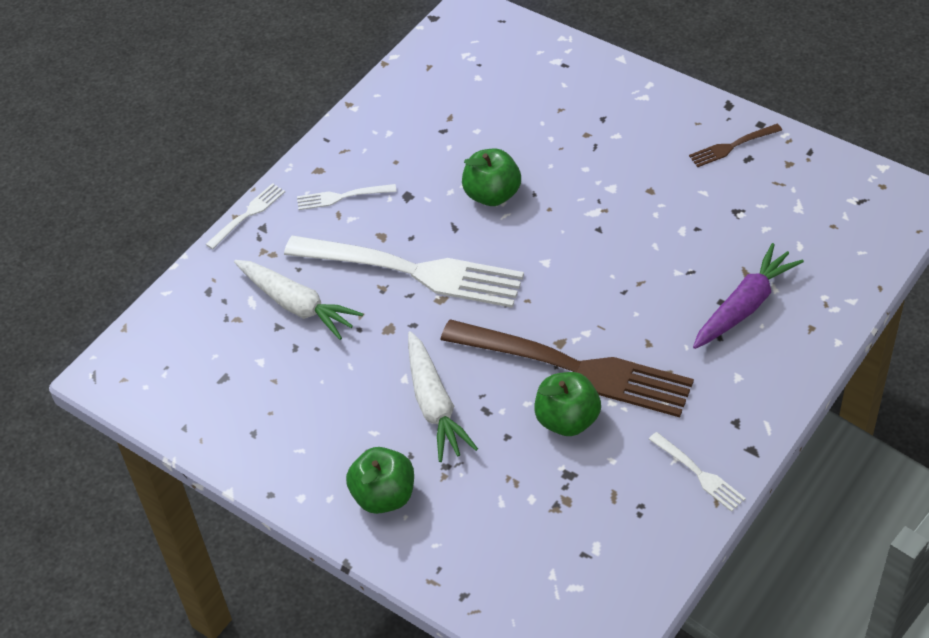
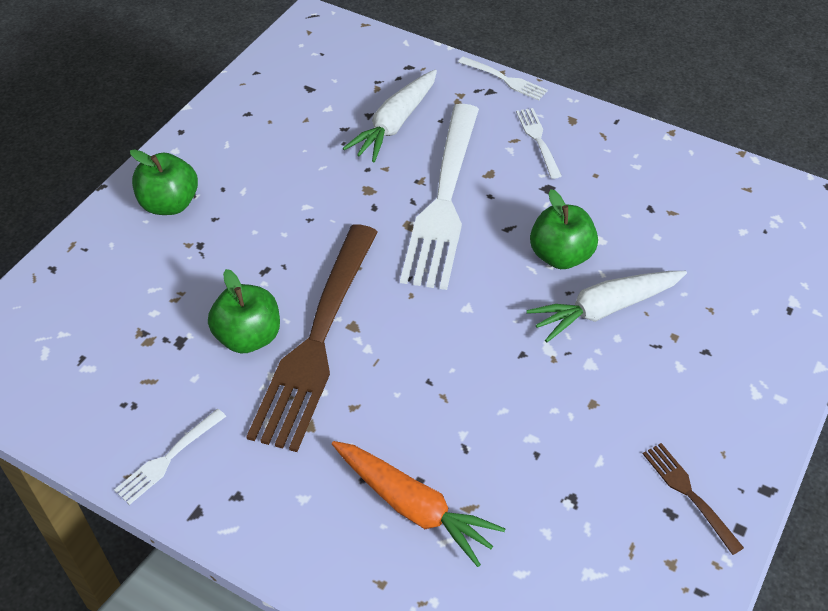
camera: 80 degrees right, 0 degrees up
(434, 405) = (273, 231): white carrot -> white carrot (604, 309)
(745, 306) = (413, 506): purple carrot -> orange carrot

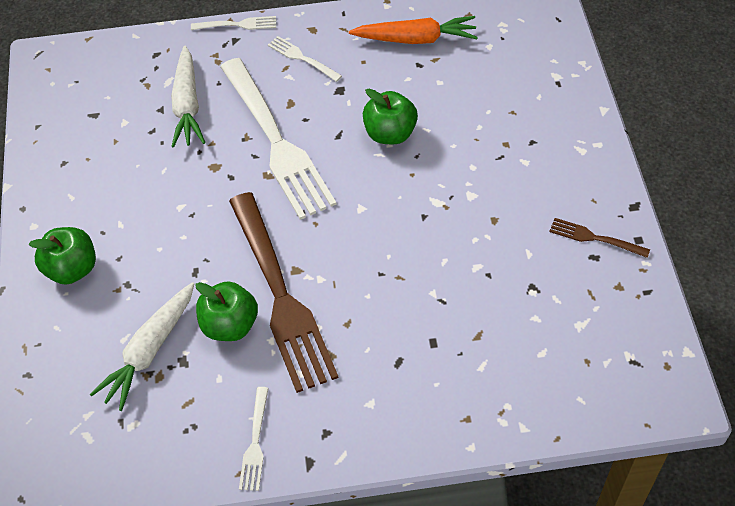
camera: 35 degrees left, 5 degrees up
(413, 506) = (444, 359): orange carrot -> orange carrot (416, 39)
(604, 309) = (449, 153): white carrot -> white carrot (149, 351)

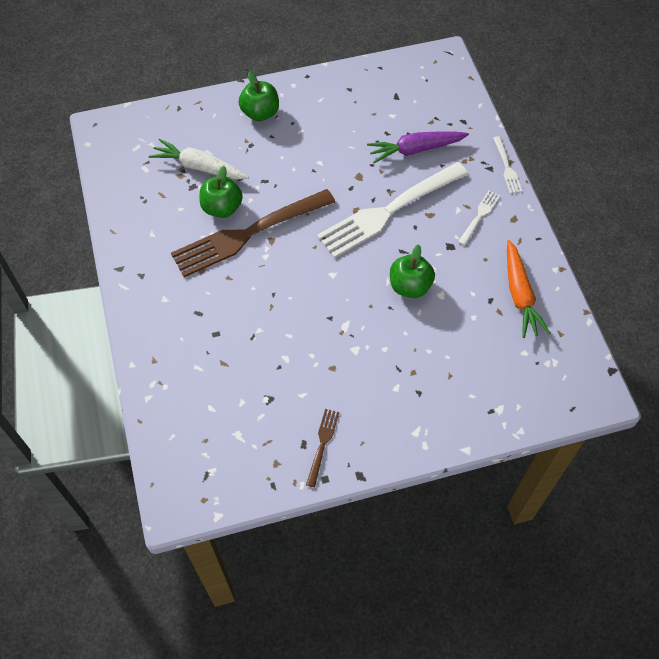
camera: 80 degrees right, 5 degrees up
(187, 105) = (415, 149): white carrot -> purple carrot
(255, 443) = (133, 236): white fork -> none

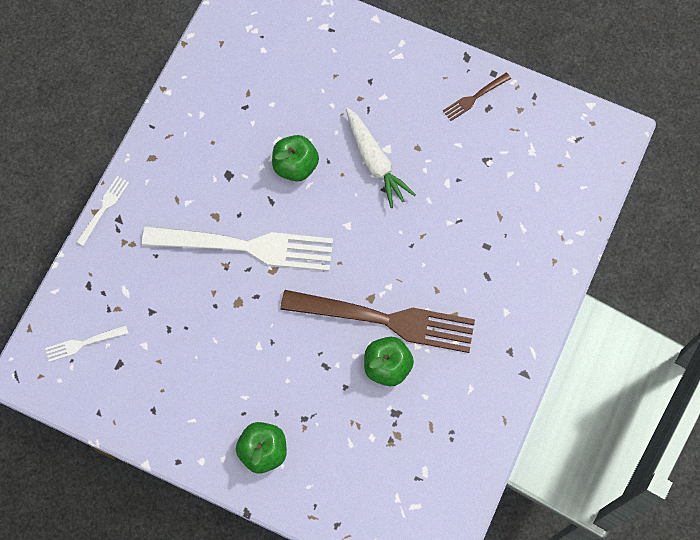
camera: 140 degrees left, 10 degrees up
(199, 167) = (372, 431): white carrot -> white carrot (375, 162)
(415, 149) = (162, 290): purple carrot -> none
(479, 216) = (176, 182): white fork -> white fork (83, 343)
(520, 295) = (218, 93): orange carrot -> none

